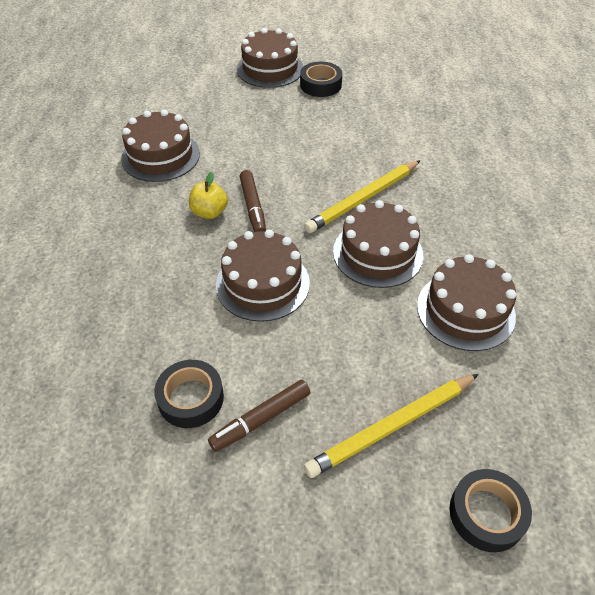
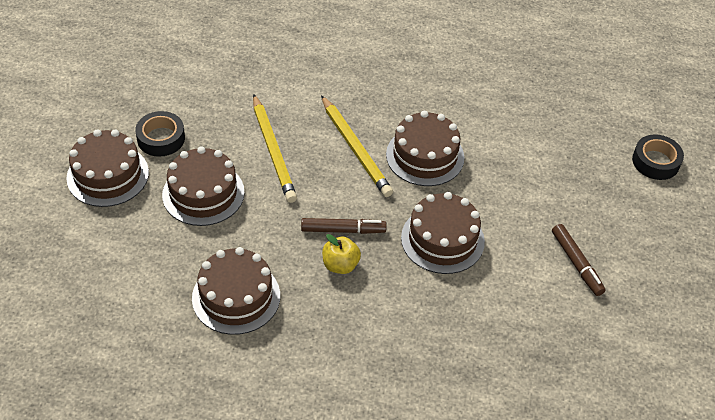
camera: 80 degrees left, 0 degrees up
(191, 398) = (552, 305): black tape -> none
(391, 426) = (590, 191): yellow pencil -> yellow pencil (273, 151)
(465, 310) = (496, 121): brown cake -> brown cake (203, 193)

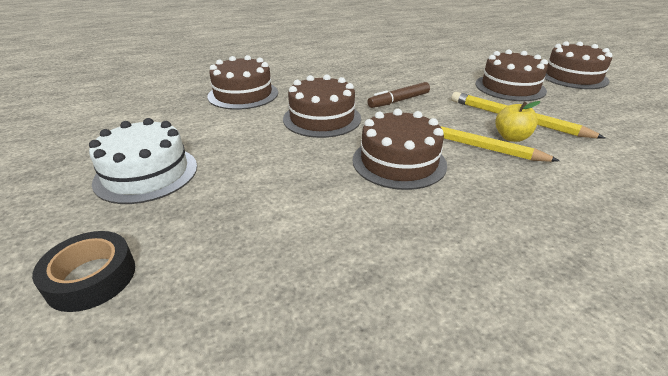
camera: 150 degrees right, 15 degrees down
(161, 138) = (591, 98): black tape -> none
(236, 297) = (415, 65): brown cake -> brown cake (243, 94)
(340, 265) = (377, 88): yellow apple -> yellow apple (511, 137)
(576, 263) = (192, 141): brown marker -> none
(621, 236) = (146, 173): none -> white cake

